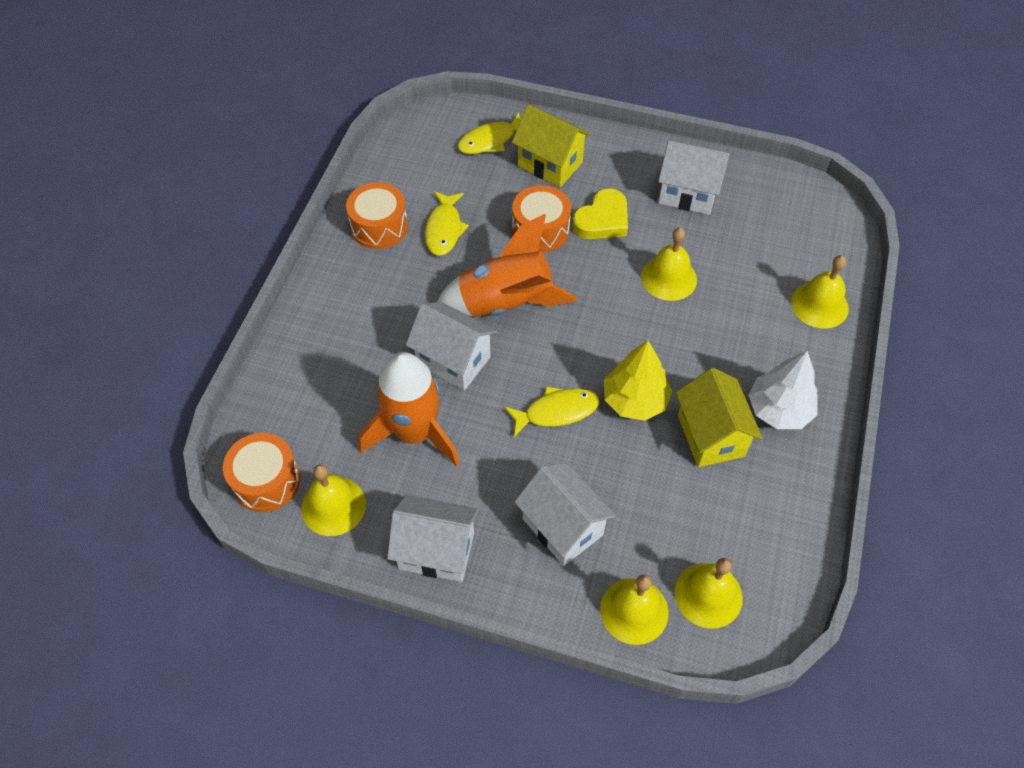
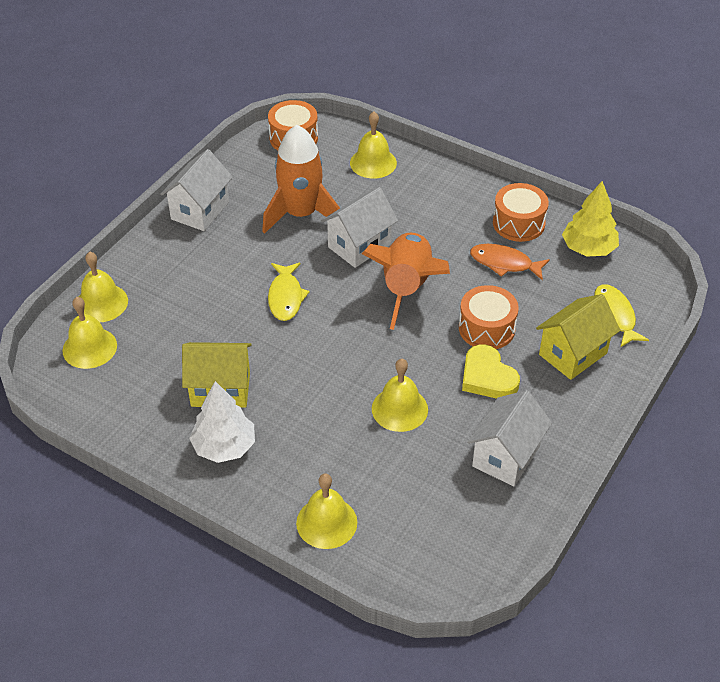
camera: 105 degrees right, 10 degrees down
(333, 506) = (259, 166): yellow bell -> yellow bell (373, 163)
(444, 229) = (504, 263): yellow fish -> orange fish
(562, 527) = (185, 279): white house -> none
(635, 400) = (276, 349): yellow tree -> yellow tree (588, 248)

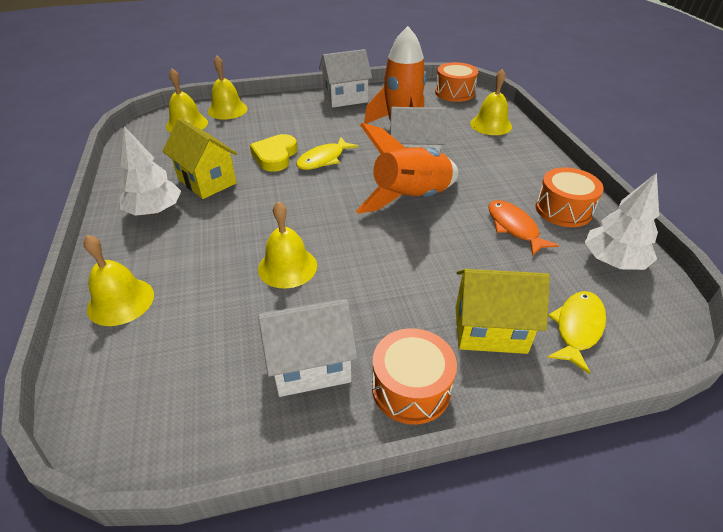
camera: 45 degrees right, 5 degrees down
(486, 328) = (435, 260): orange drum -> orange drum (411, 388)
(487, 377) = (386, 293): yellow heart -> yellow heart (275, 156)
(588, 248) = (613, 261): yellow tree -> white tree

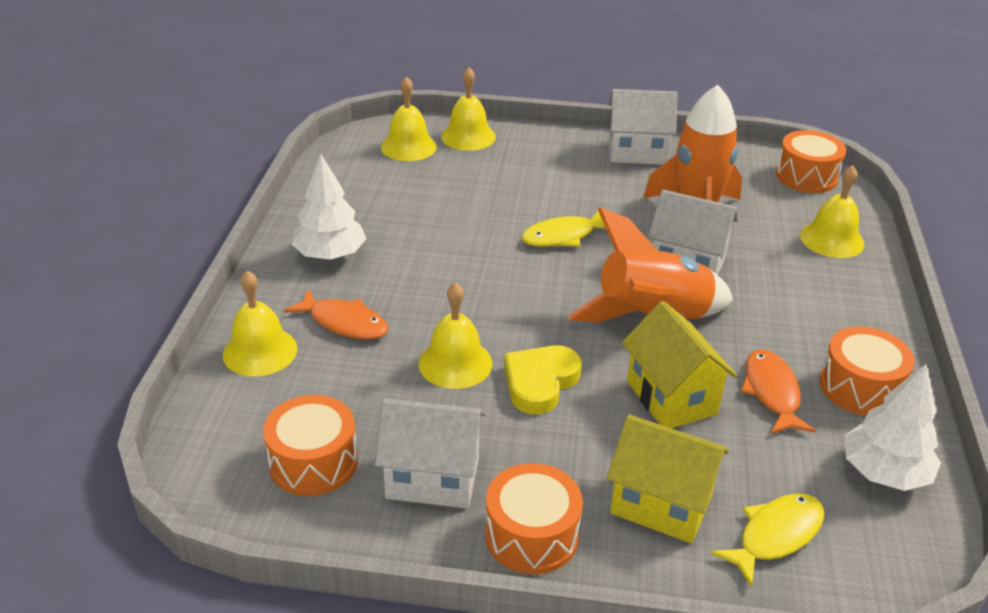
camera: 20 degrees right, 5 degrees down
(186, 259) = (344, 323): none -> orange fish
(203, 384) = (313, 462): none -> orange drum
(207, 181) = (404, 232): yellow house -> yellow house (671, 398)
(275, 156) = (502, 217): yellow heart -> yellow heart (540, 382)

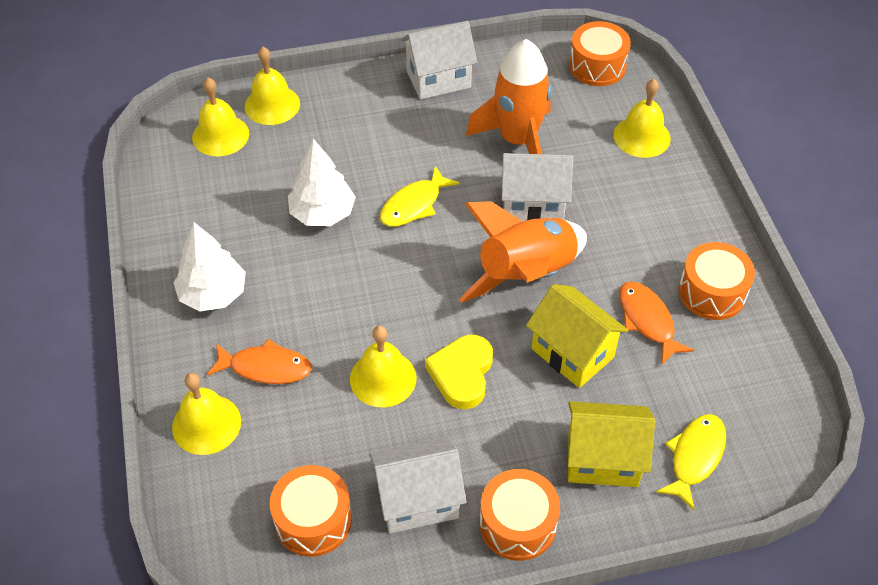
camera: 20 degrees left, 15 degrees up
(884, 472) = (753, 370): white tree -> white tree (322, 213)

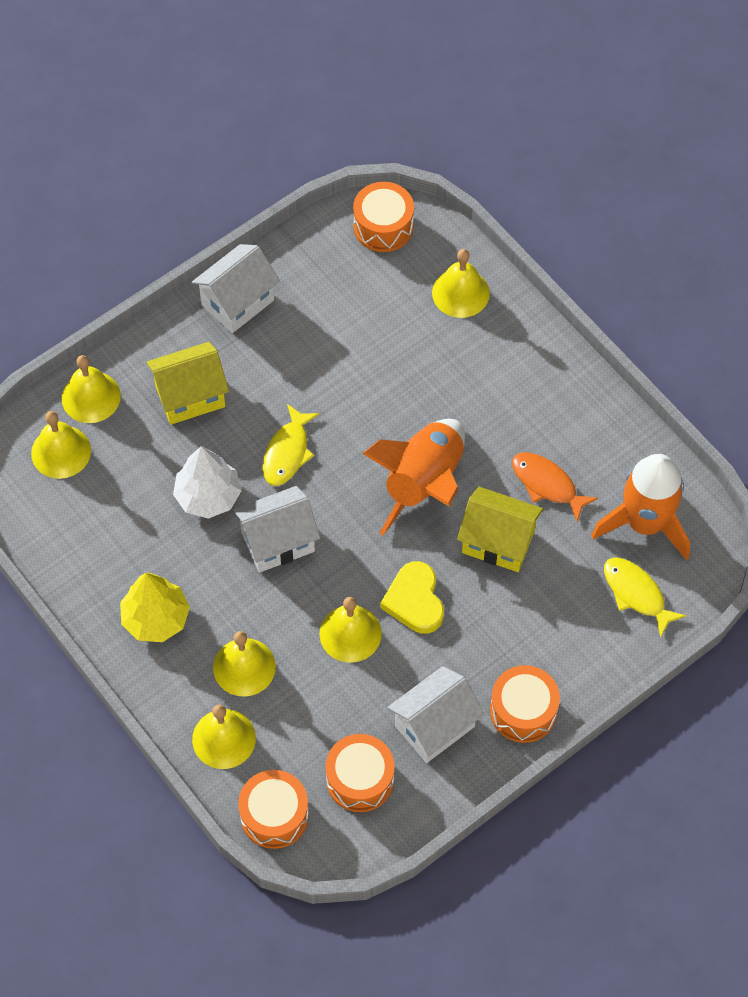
camera: 25 degrees left, 10 degrees up
(213, 294) = (156, 618): white tree -> yellow tree
(265, 367) = (244, 667): orange fish -> yellow bell
(518, 140) = (348, 343): orange rocket -> orange rocket (645, 523)
(533, 205) = (395, 408): white house -> white house (278, 542)
(602, 459) = (565, 627): yellow house -> yellow house (190, 396)
(694, 457) = (636, 594): yellow fish -> yellow fish turned 45 degrees counterclockwise
(712, 292) = (589, 434): orange drum -> orange drum (274, 815)

